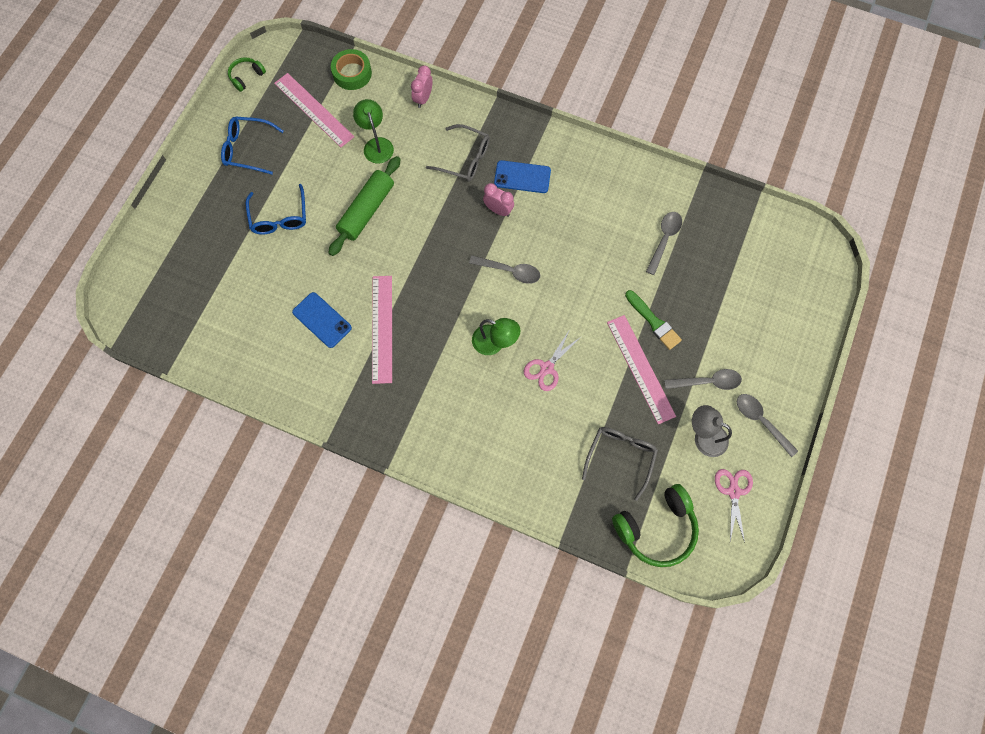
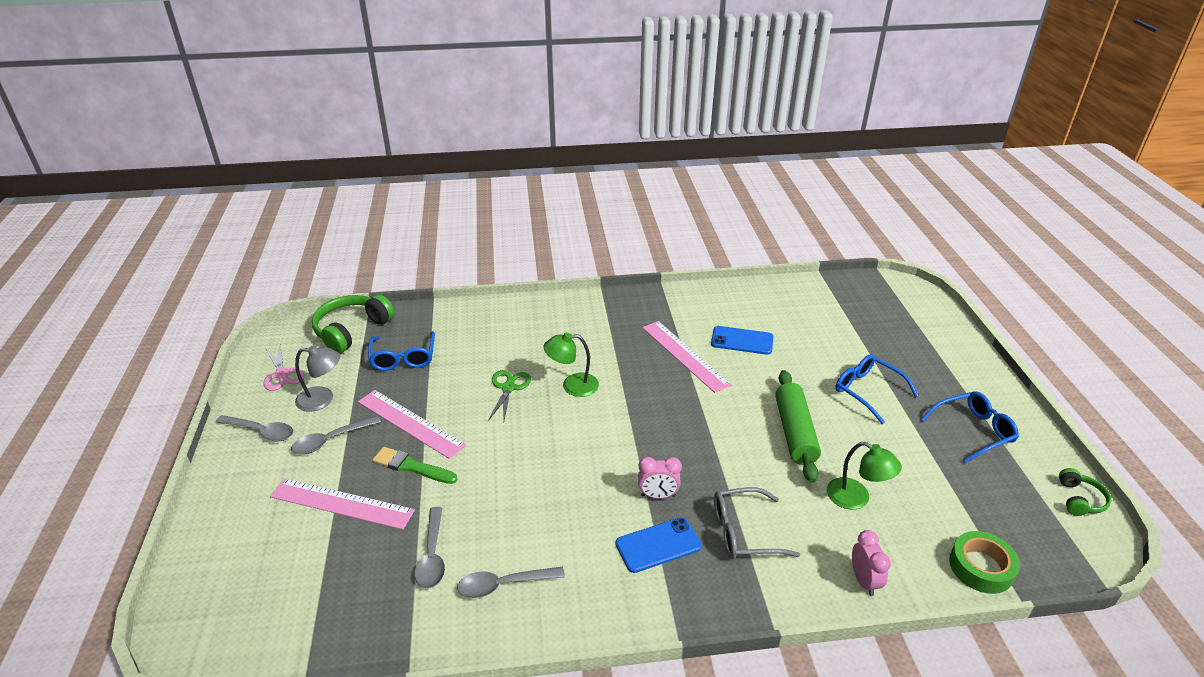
camera: 150 degrees right, 35 degrees down
(314, 109) = (965, 501): pink ruler -> pink ruler (341, 504)
(509, 271) = (601, 445): grey spoon -> grey spoon (504, 585)
(547, 368) = (508, 388): pink scissors -> green scissors
(620, 457) = (403, 358): grey glasses -> blue glasses

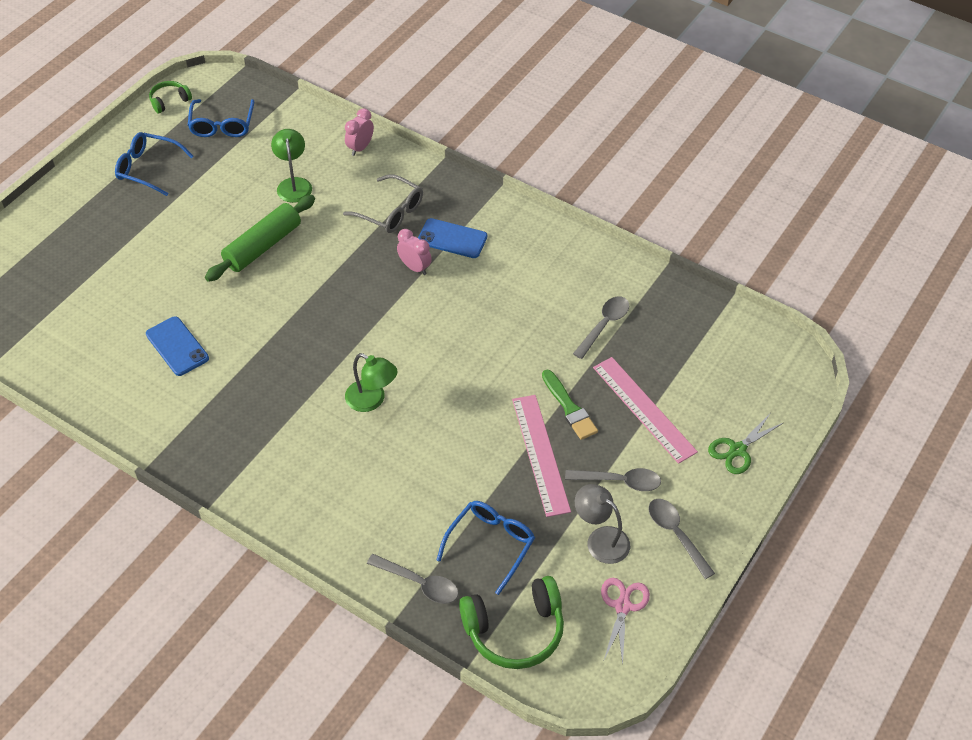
camera: 140 degrees left, 15 degrees up
(504, 585) = (572, 277): grey spoon -> grey spoon (419, 583)
(508, 388) = (426, 436): green scissors -> green scissors (737, 450)
(684, 355) = (244, 365): pink ruler -> none
(867, 391) = (162, 238): blue glasses -> blue glasses (222, 125)
(981, 567) = (287, 113): green tape -> none

